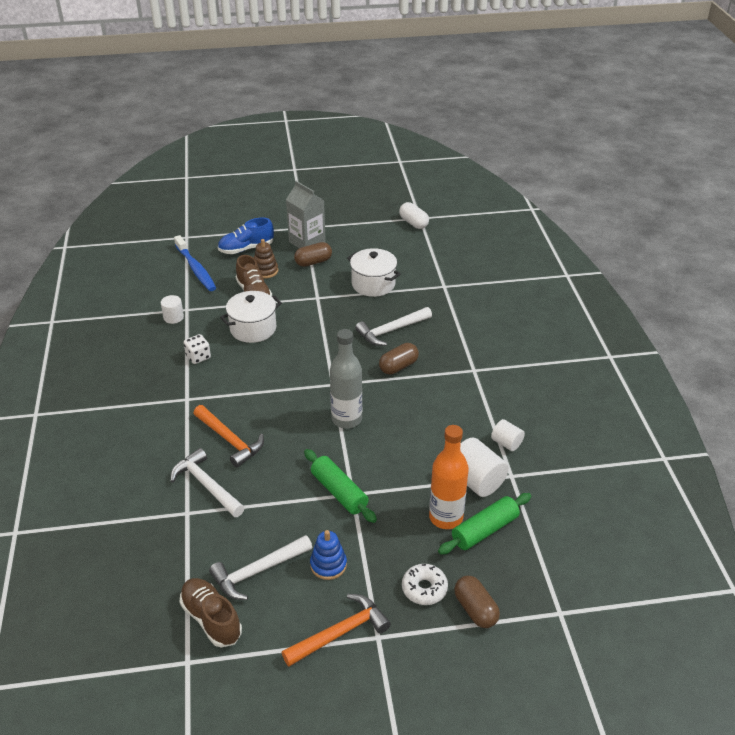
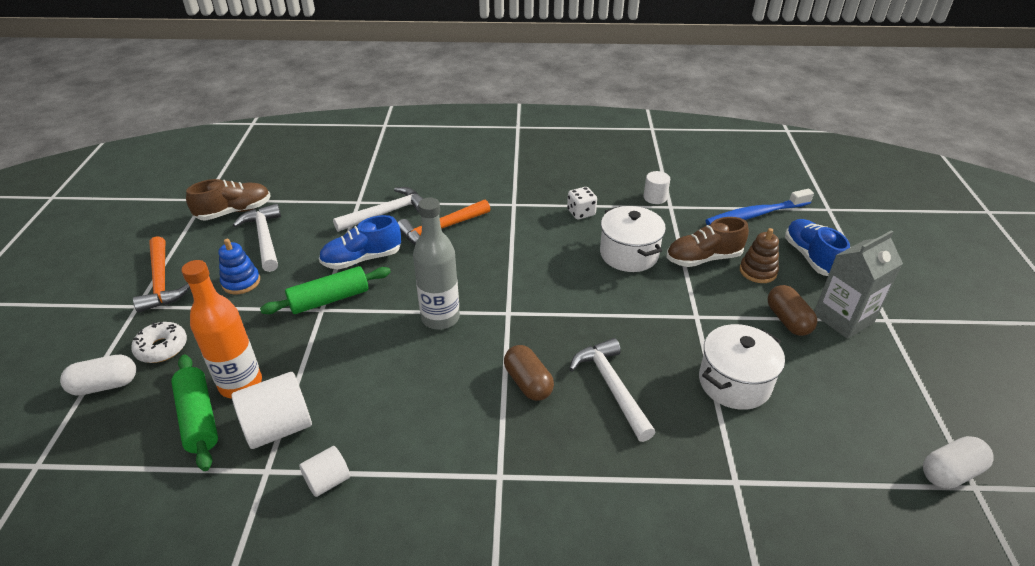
camera: 100 degrees right, 0 degrees up
(281, 485) = (362, 259): none -> blue shoe
(475, 609) = (105, 385): brown capsule -> white capsule

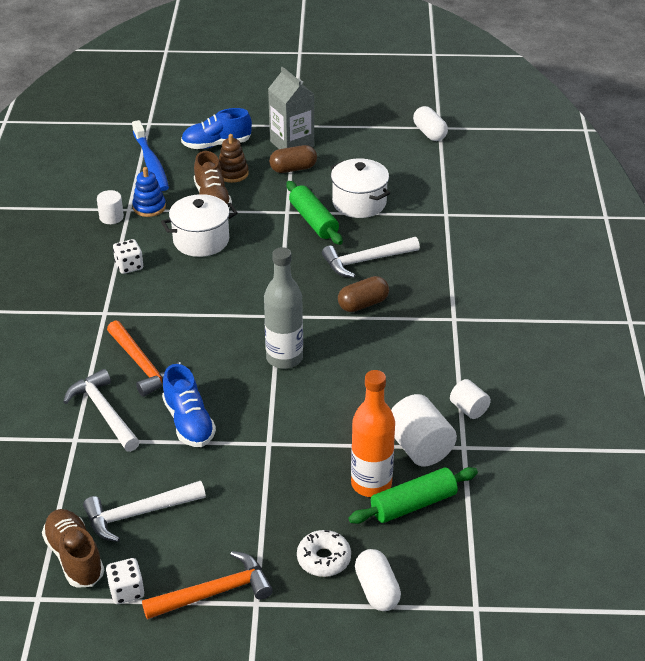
camera: 90 degrees left, 0 degrees up
(188, 237) = (126, 591): none -> white dice
(241, 282) = (220, 518): blue stacking toy -> blue stacking toy (149, 207)
(329, 299) = (253, 439): green rolling pin -> green rolling pin (313, 221)

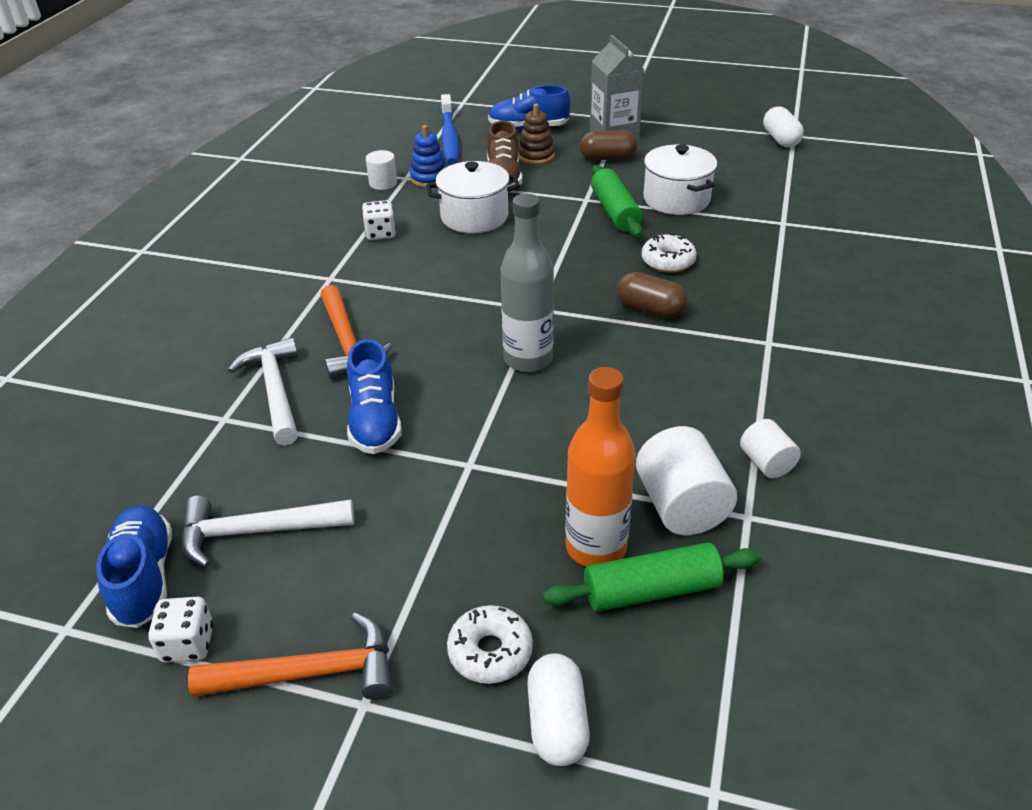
camera: 15 degrees right, 0 degrees up
(75, 557) = (144, 578): brown shoe -> blue shoe
(363, 304) = (650, 309): brown capsule -> brown capsule turned 45 degrees clockwise
(366, 261) = (668, 261): white hammer -> white donut

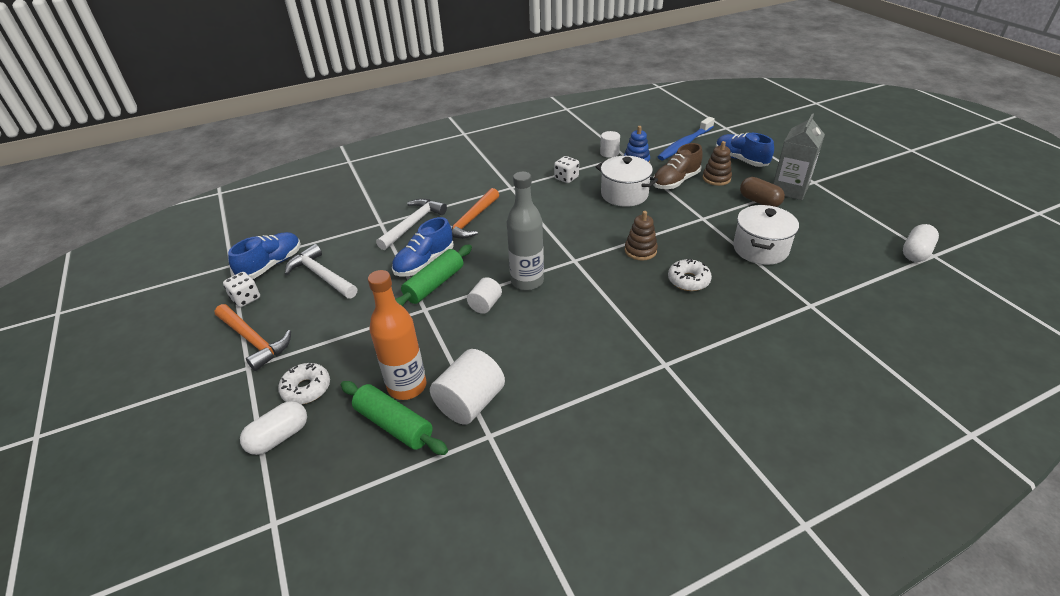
camera: 50 degrees right, 0 degrees up
(583, 261) = (640, 250): none -> brown stacking toy
(615, 212) = (707, 234): green rolling pin -> green rolling pin (434, 284)
(650, 309) = (630, 299): brown capsule -> none
(766, 463) = (545, 421): white cylinder -> white cylinder (485, 305)

